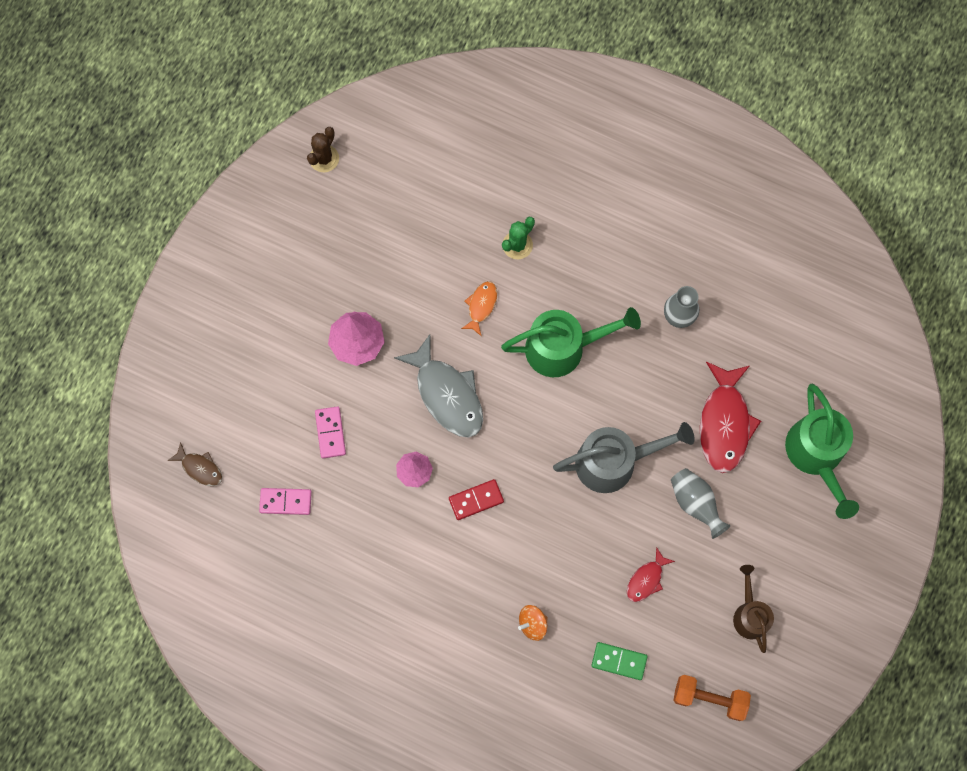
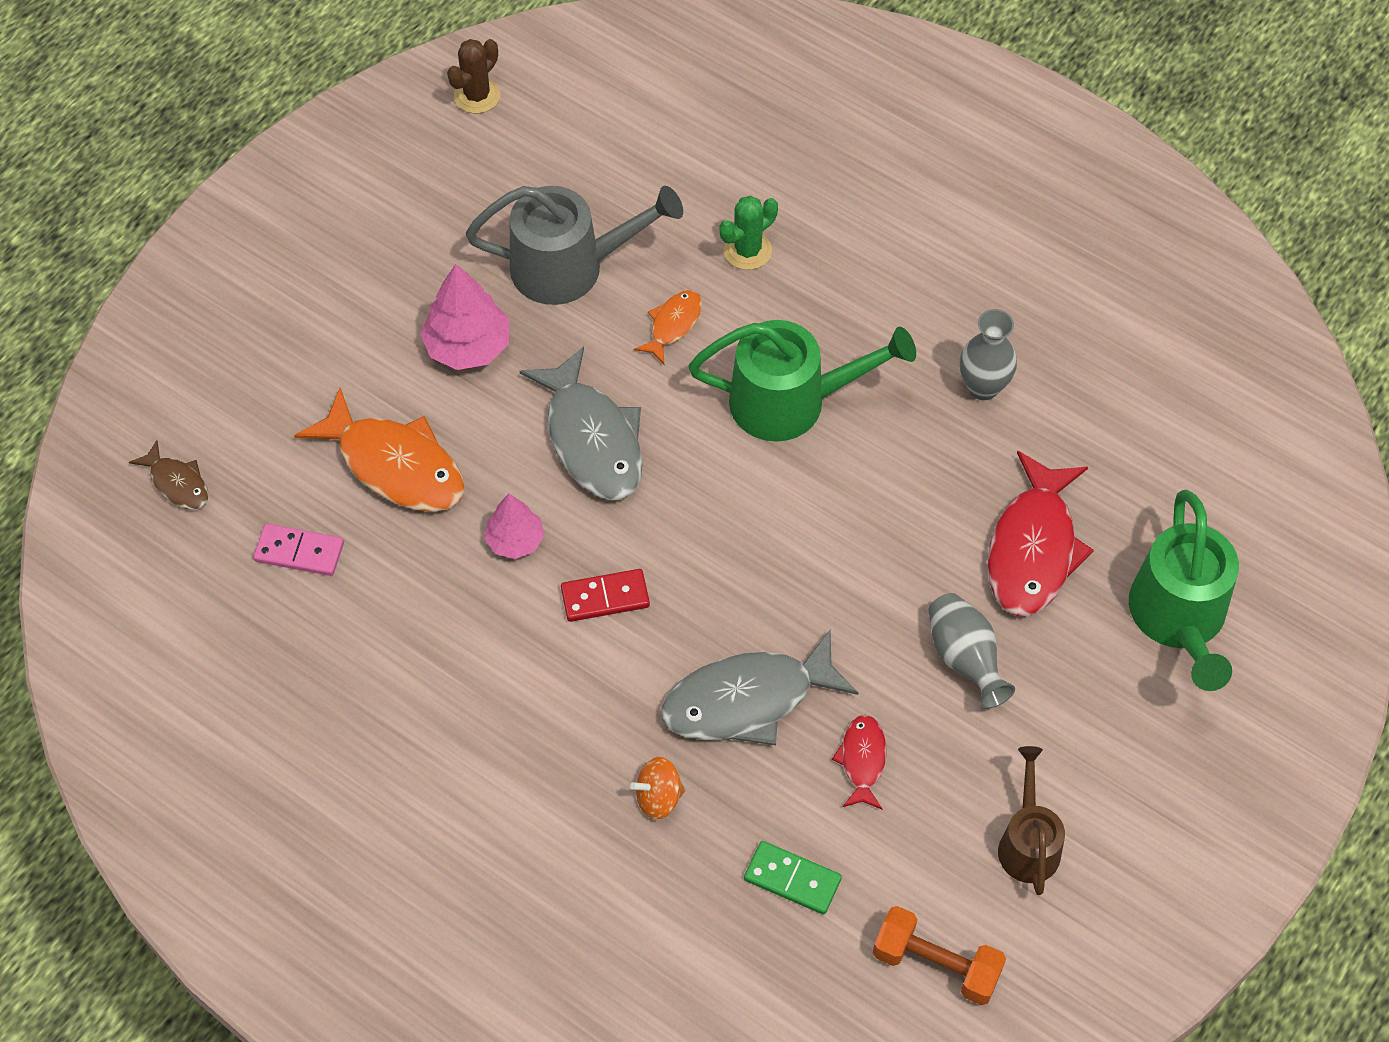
camera: 10 degrees right, 15 degrees down
(330, 433) = (395, 465): pink domino -> orange fish
(573, 552) = (748, 700): none -> grey fish
(615, 461) = (843, 576): grey watering can -> grey watering can (571, 267)
(646, 579) = (862, 760): red fish -> red fish turned 135 degrees clockwise

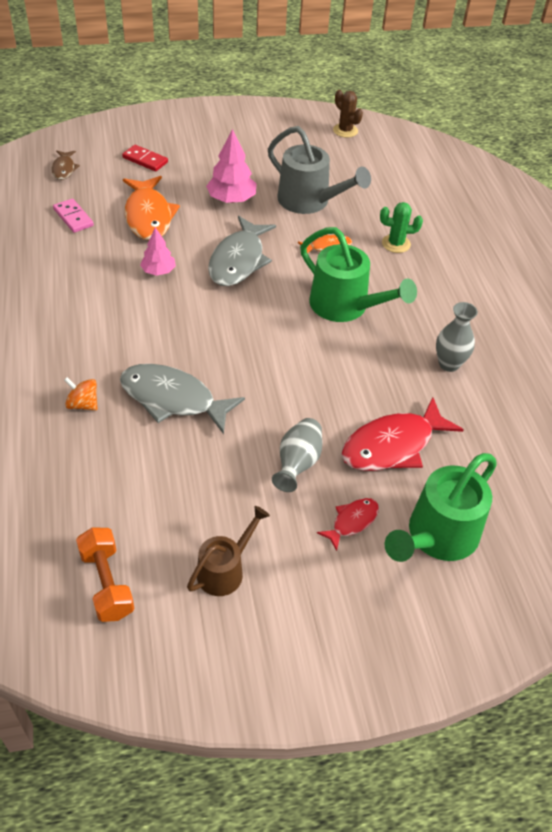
camera: 40 degrees right, 10 degrees down
(477, 96) = (345, 130): brown cactus -> brown cactus turned 60 degrees clockwise
(605, 597) = (166, 316): red domino -> red domino (145, 160)
(792, 879) = (93, 485): green domino -> none
(862, 760) = (192, 465): red fish -> red fish (352, 522)

